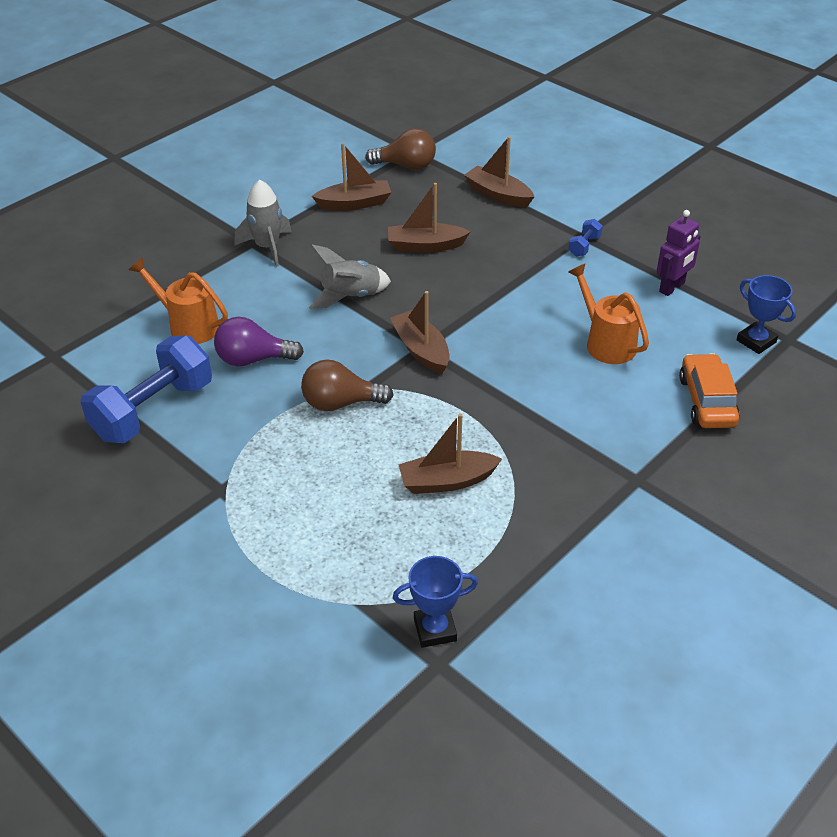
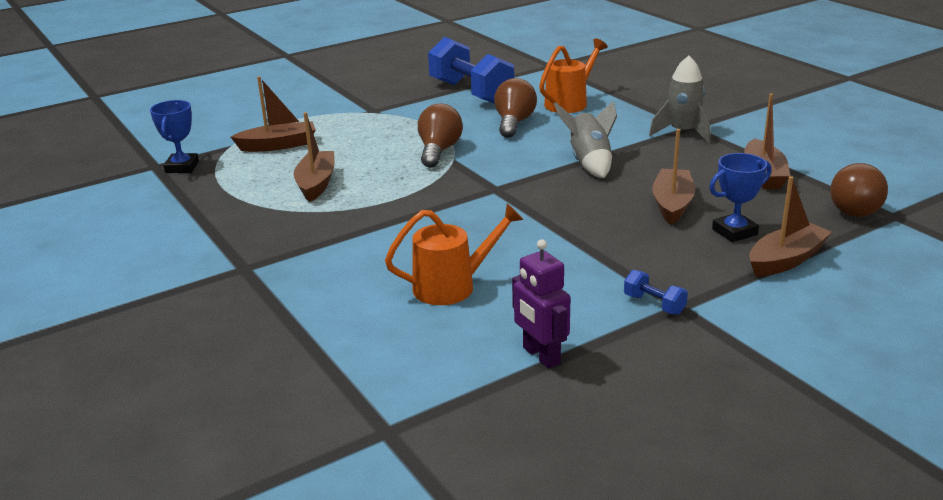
camera: 105 degrees right, 15 degrees down
(253, 359) = (514, 123): purple light bulb -> brown light bulb
(421, 350) = (491, 188): brown boat -> brown boat (278, 145)
(707, 401) = (316, 333): orange car -> none
(756, 341) = (397, 399): blue trophy -> blue trophy (734, 232)

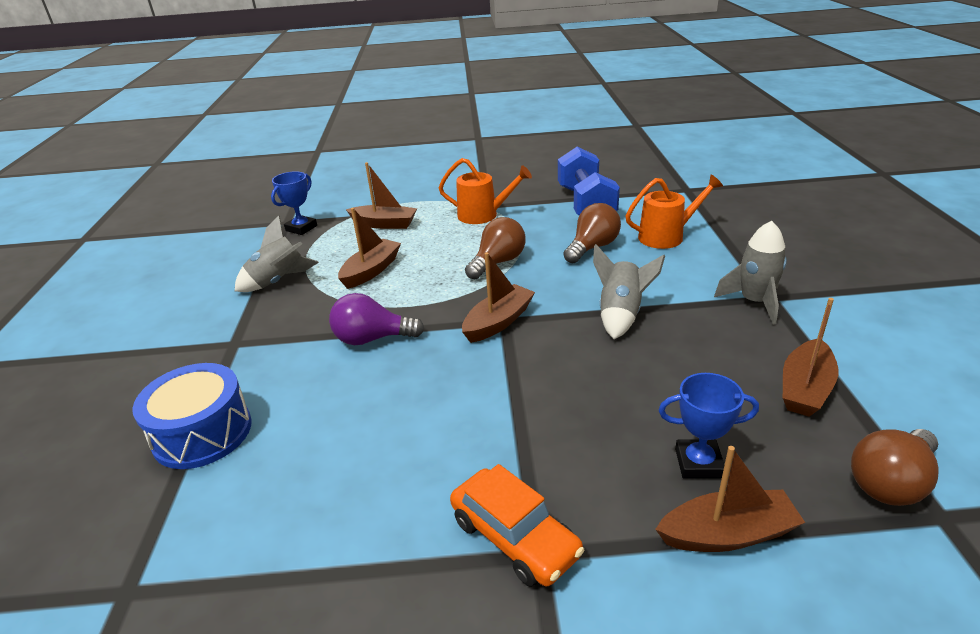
camera: 30 degrees right, 5 degrees up
(221, 213) = (278, 281): none -> grey rocket
(308, 330) = (202, 433): none -> blue drum
(387, 230) = (372, 339): none -> purple light bulb
(453, 286) = (356, 427): orange watering can -> orange watering can (483, 215)
(541, 356) = (340, 559): purple robot -> none
(654, 304) = (514, 537): blue dumbbell -> orange car
(672, 204) = (660, 397): brown boat -> brown boat (498, 322)

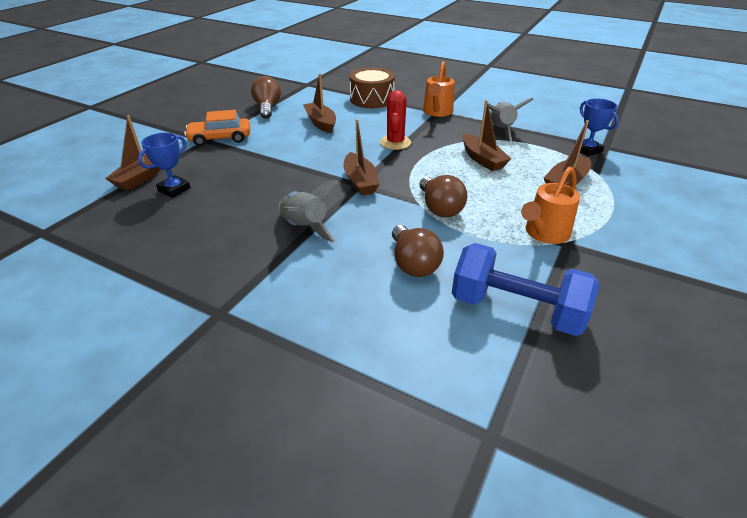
camera: 120 degrees right, 5 degrees up
(202, 433) = (372, 99): blue drum -> brown drum
(372, 339) = (395, 142): purple light bulb -> red cactus
(667, 236) = (383, 323): orange watering can -> orange watering can (437, 112)
(754, 302) = (227, 299): grey rocket -> none
(805, 388) = (143, 253): brown boat -> brown boat (321, 123)
(890, 482) = (72, 232): brown light bulb -> brown light bulb (267, 108)

